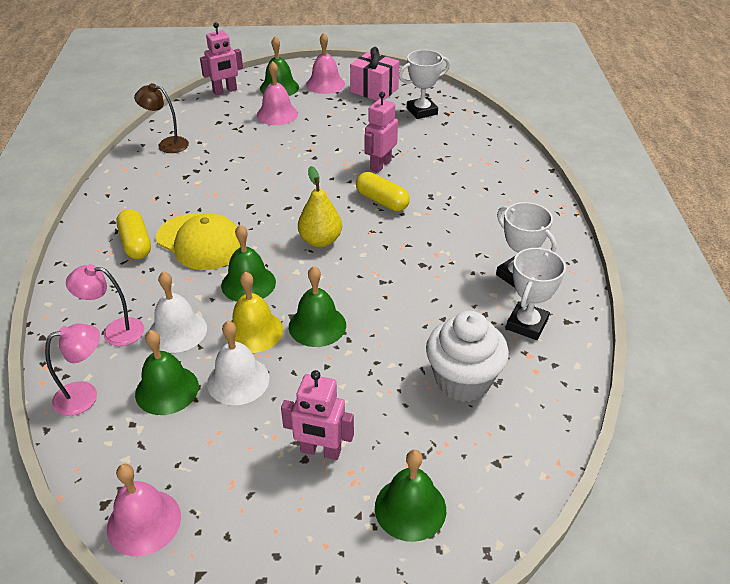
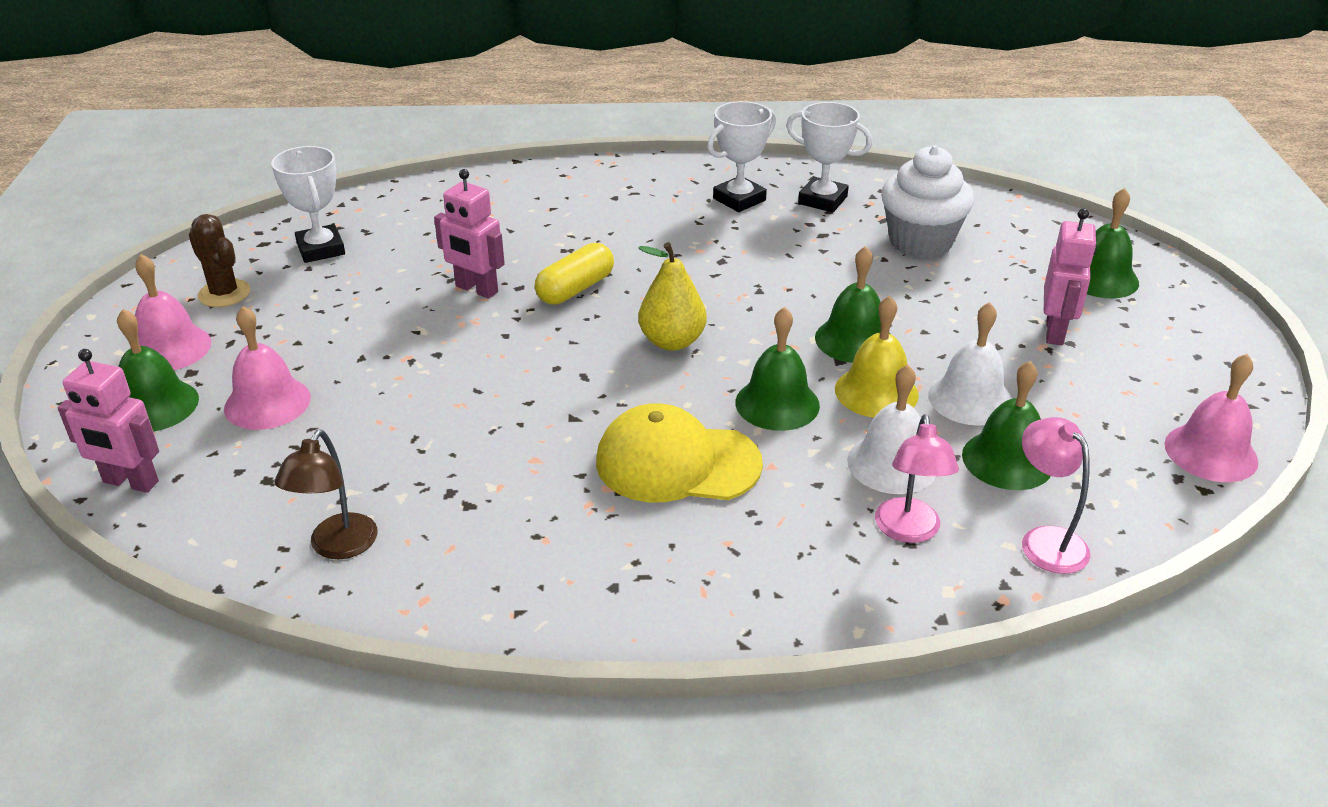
camera: 90 degrees left, 5 degrees down
(136, 243) = (682, 542): yellow capsule -> none
(200, 242) = (677, 463): yellow cap -> yellow cap turned 120 degrees counterclockwise
(225, 91) = (130, 482): pink robot -> pink robot turned 135 degrees clockwise
(374, 90) = (224, 293): pink gift -> brown cactus

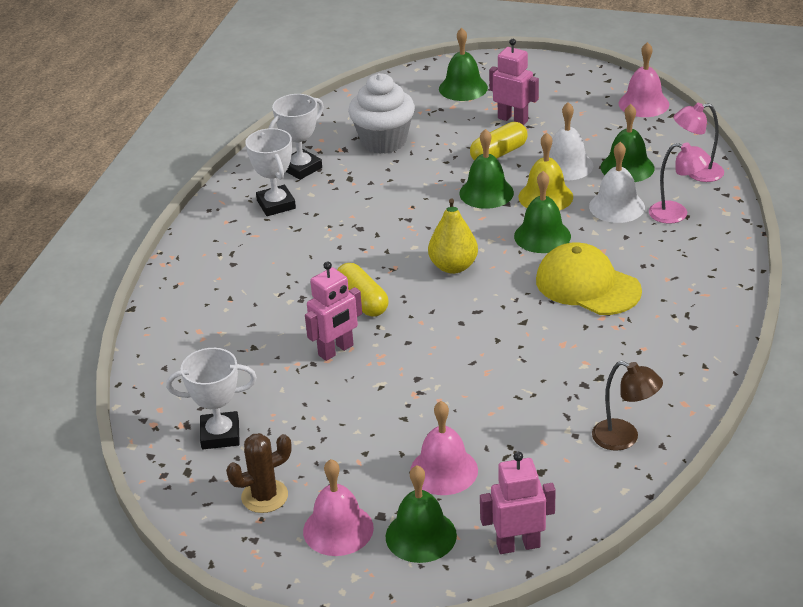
camera: 70 degrees left, 0 degrees up
(130, 482) = (518, 545): pink robot -> pink robot turned 135 degrees counterclockwise
(677, 463) = (587, 285): yellow cap -> yellow cap turned 105 degrees clockwise
(957, 334) = (499, 154): none -> yellow capsule

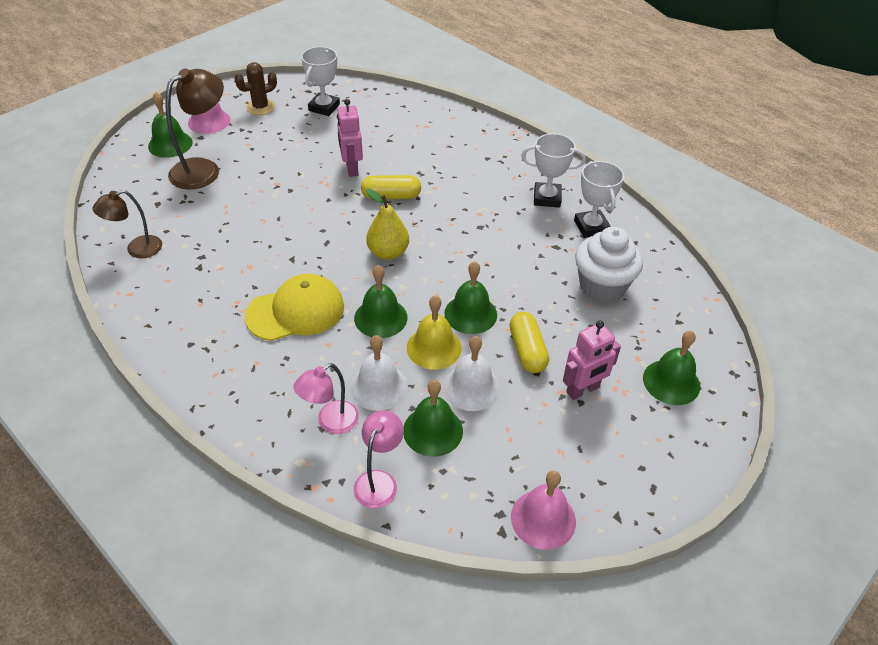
camera: 115 degrees right, 10 degrees up
(264, 496) = (260, 107): brown cactus -> brown cactus turned 60 degrees clockwise
(444, 470) = (203, 169): pink bell -> brown lamp
(518, 545) = (120, 172): pink robot -> none

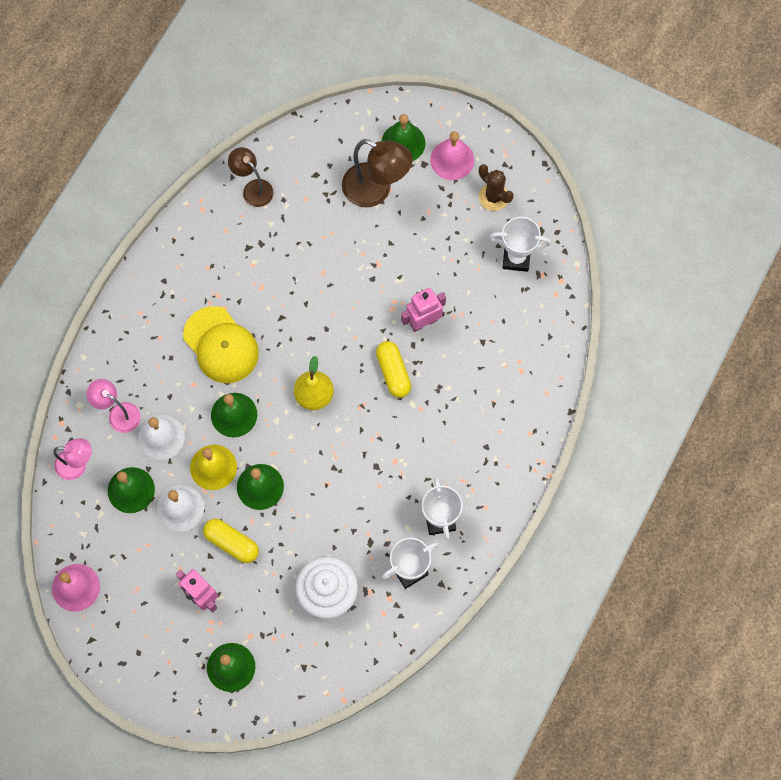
camera: 75 degrees right, 25 degrees up
(527, 350) = (232, 543): yellow capsule -> yellow capsule turned 60 degrees clockwise

